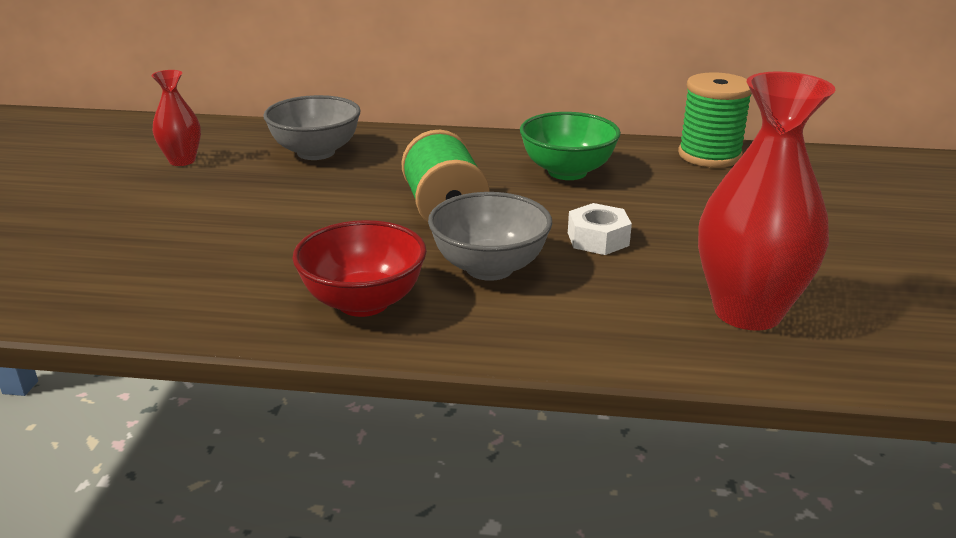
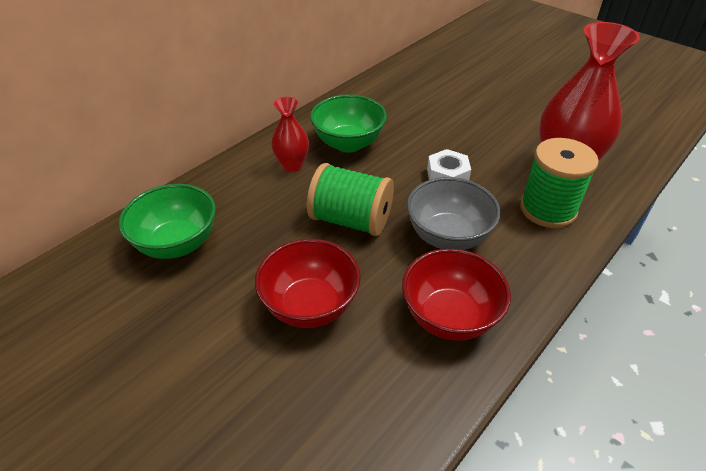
camera: 55 degrees left, 15 degrees up
(182, 161) = (86, 338): red vase -> red vase (292, 166)
(303, 229) = (310, 306): none -> red bowl
(316, 152) = (177, 244): grey bowl -> green bowl
(709, 155) = (382, 86): green spool -> green spool (548, 209)

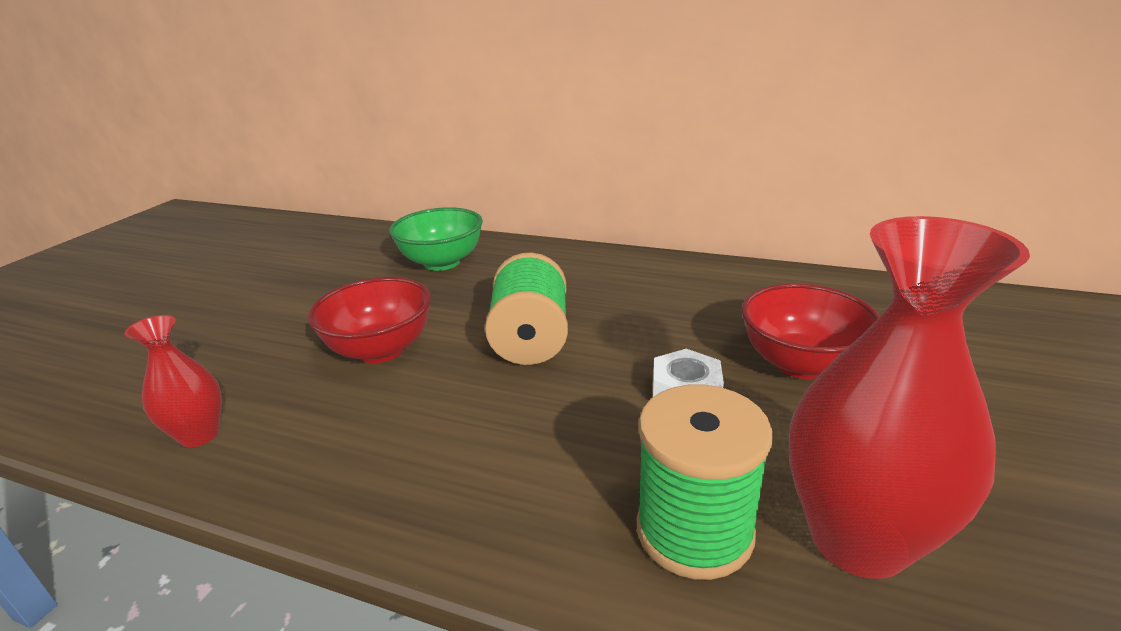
camera: 70 degrees right, 15 degrees down
(292, 166) = (600, 279): red vase -> red vase (199, 435)
(348, 143) = (679, 300): green bowl -> none
(448, 236) = (545, 422): grey bowl -> none
(449, 317) = (386, 457): red bowl -> red bowl (800, 364)

